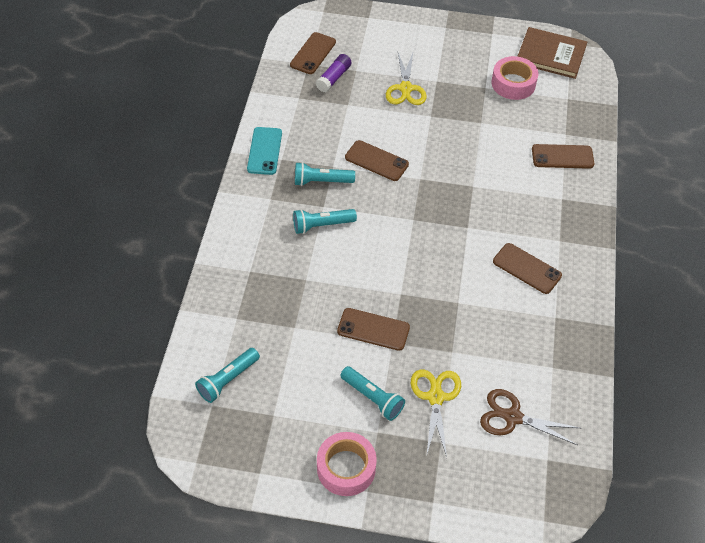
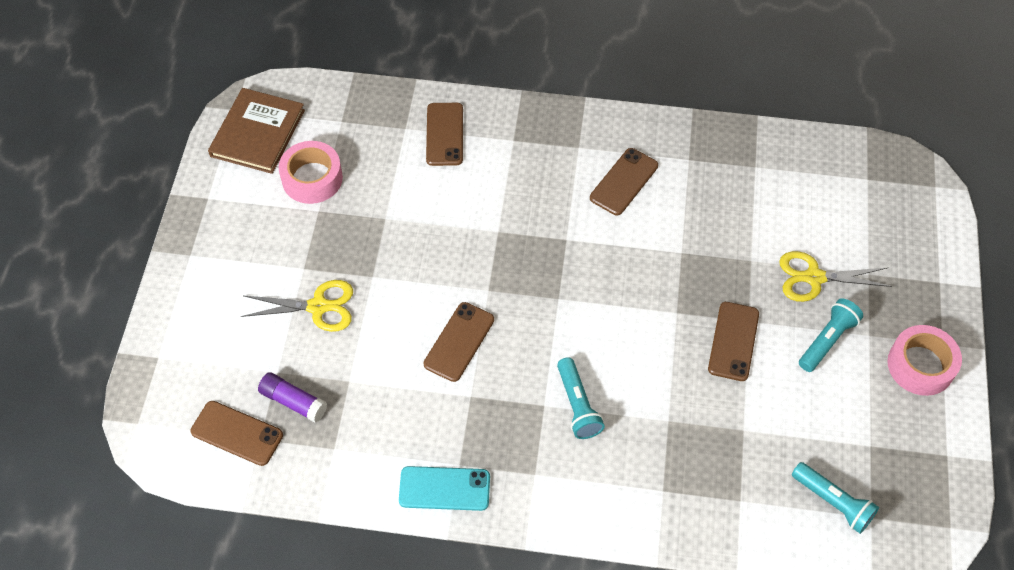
camera: 90 degrees left, 5 degrees up
(321, 181) = (500, 409): turquoise flashlight -> none
(512, 417) = (824, 206): brown scissors -> none

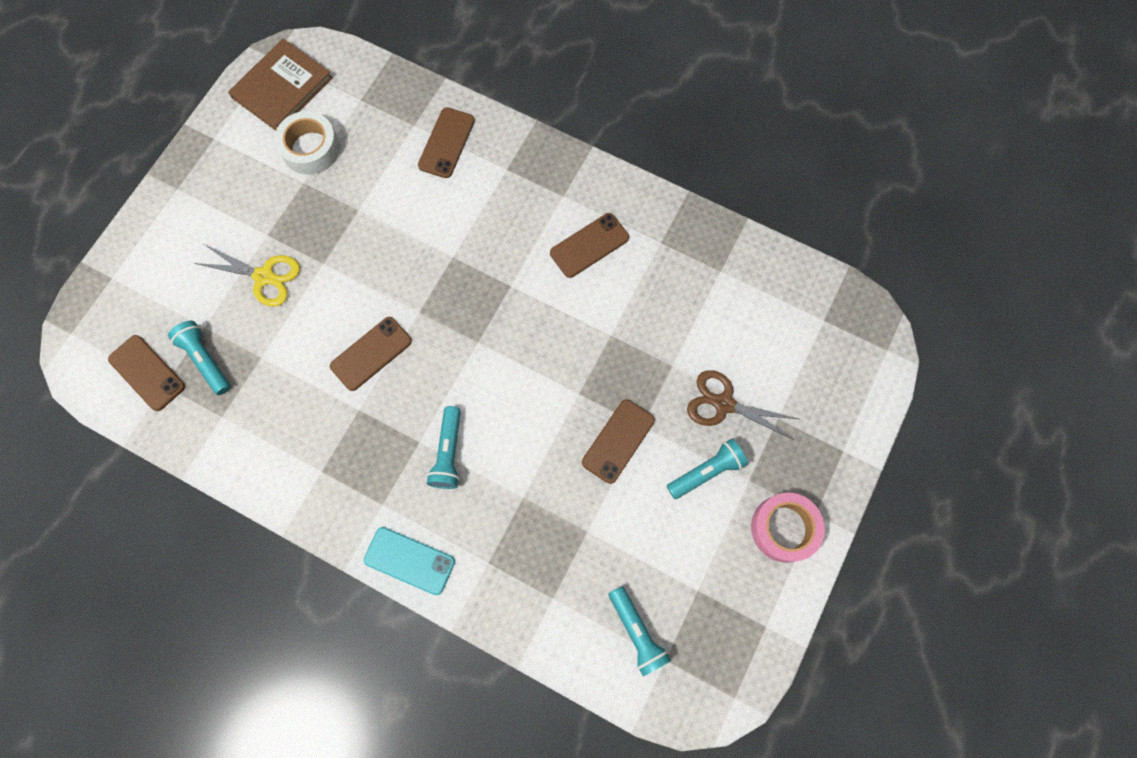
camera: 20 degrees right, 15 degrees up
(293, 401) = (206, 360): purple glue stick -> turquoise flashlight
(312, 178) = (311, 149): pink tape -> white tape
(444, 488) = (298, 489): turquoise phone -> turquoise phone (409, 560)
(814, 277) = (724, 404): yellow scissors -> brown scissors

